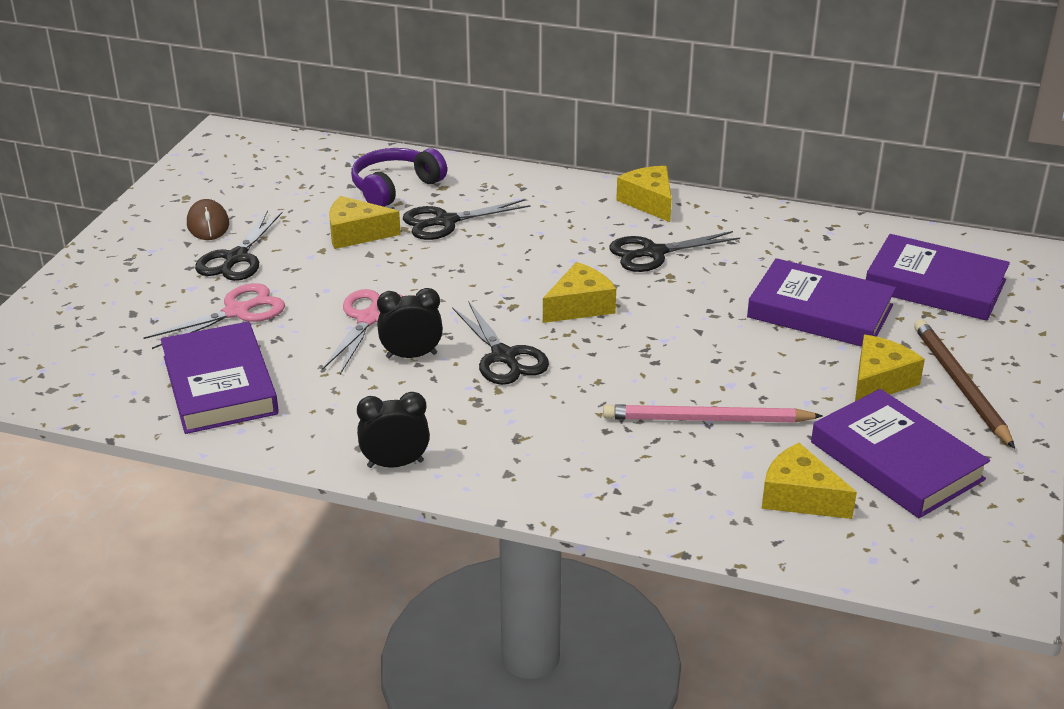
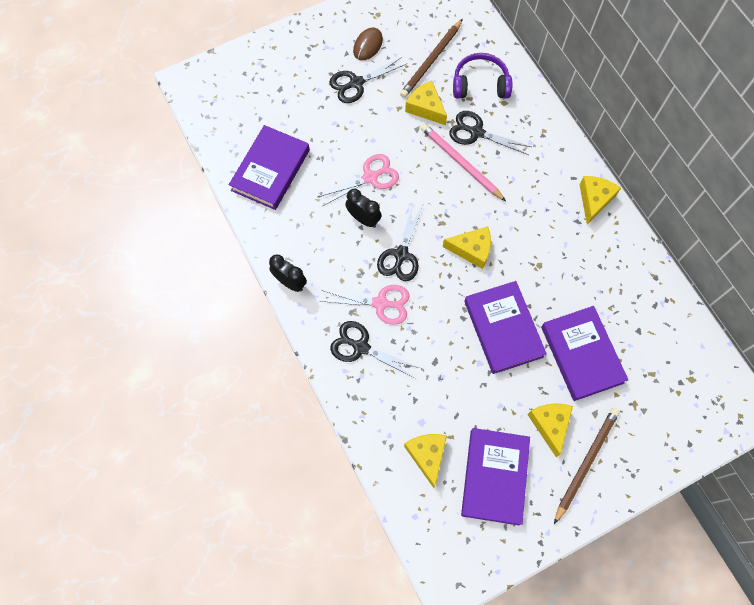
camera: 45 degrees right, 35 degrees up
(237, 312) = (321, 124): pink scissors -> pink scissors (380, 303)
(309, 198) = (431, 60): none -> brown pencil
(653, 253) = (550, 241): black scissors -> black scissors (361, 347)
(706, 419) = (442, 375): pink pencil -> pink pencil (460, 163)
(879, 381) = (550, 425): yellow cheese -> yellow cheese turned 90 degrees counterclockwise
(935, 285) = (666, 389): purple book -> purple book (503, 329)

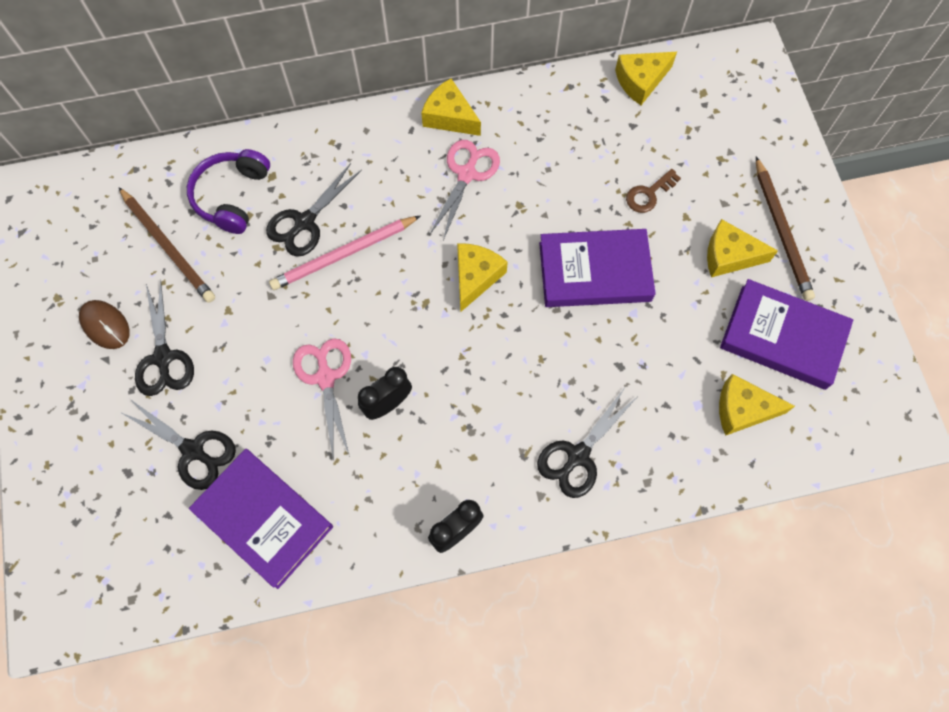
camera: 75 degrees left, 0 degrees up
(380, 303) = (521, 413): pink scissors -> pink scissors (467, 174)
(401, 255) = (457, 368): black scissors -> black scissors (193, 450)
(426, 108) = (242, 275): yellow cheese -> yellow cheese (640, 81)
(582, 354) = (648, 194): purple book -> brown key
(586, 462) = (782, 231): brown pencil -> brown pencil turned 150 degrees counterclockwise

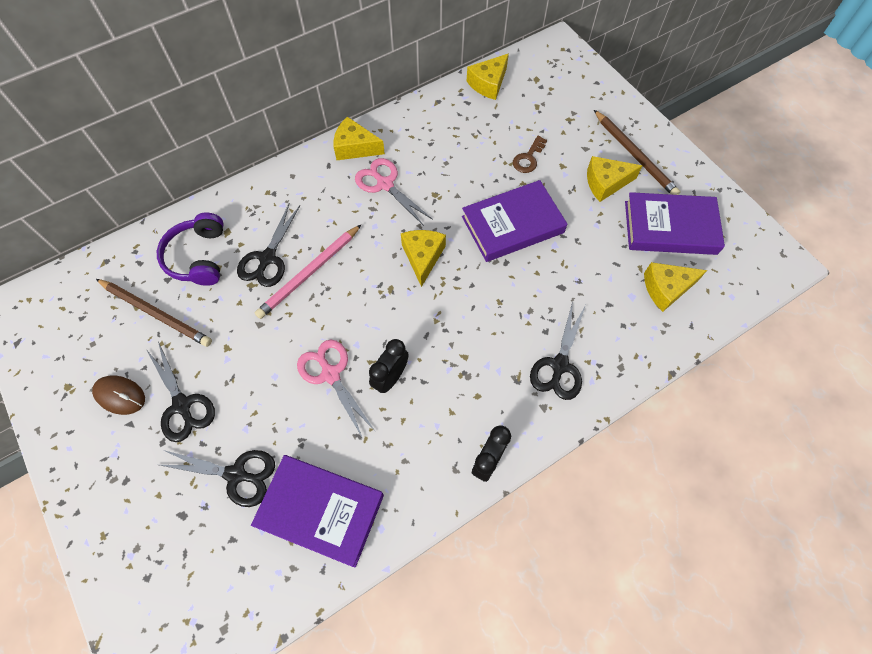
camera: 20 degrees left, 5 degrees down
(467, 174) = (385, 184): pink scissors -> pink scissors turned 45 degrees counterclockwise

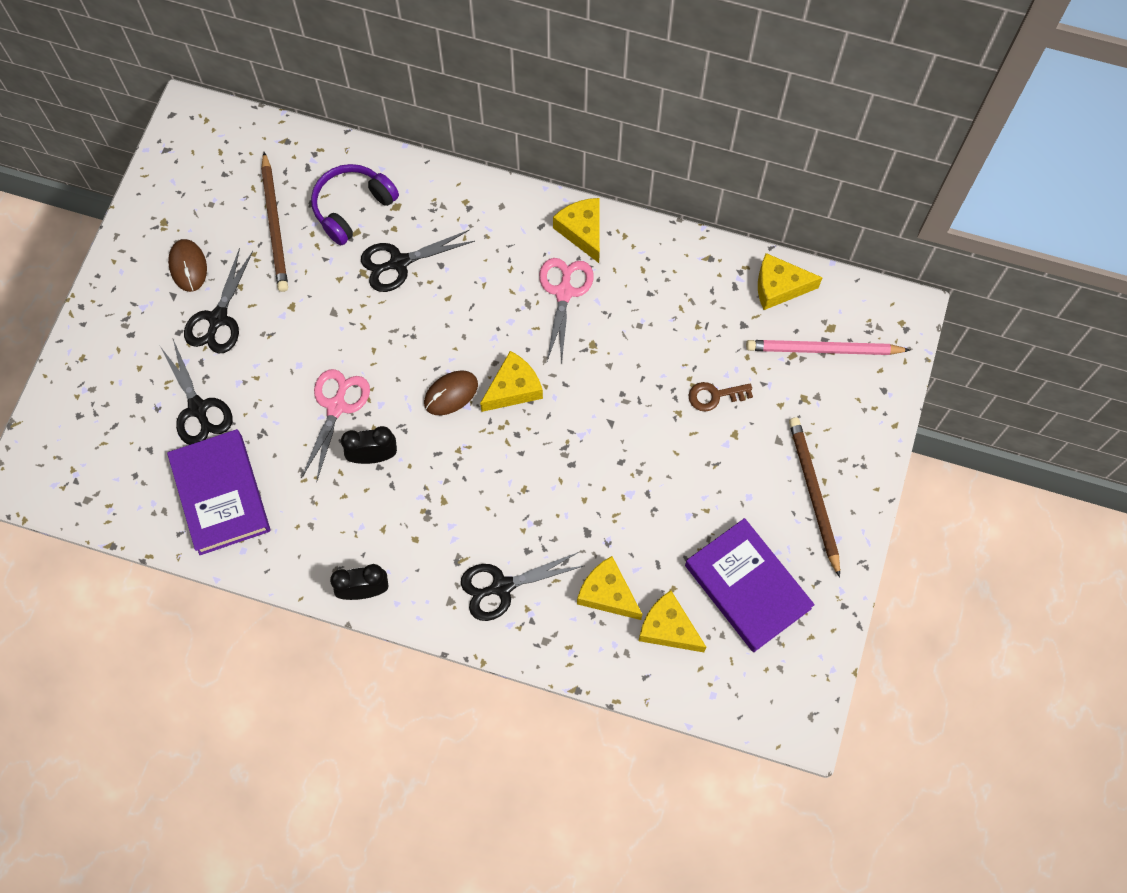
camera: 50 degrees right, 5 degrees up
(309, 273) = (414, 309): pink pencil -> pink pencil (823, 350)
(391, 296) = (451, 394): none -> brown mouse
(512, 224) = (619, 439): purple book -> none
(605, 183) = (749, 490): yellow cheese -> yellow cheese (607, 593)
(635, 155) = (813, 494): brown pencil -> brown pencil turned 150 degrees clockwise

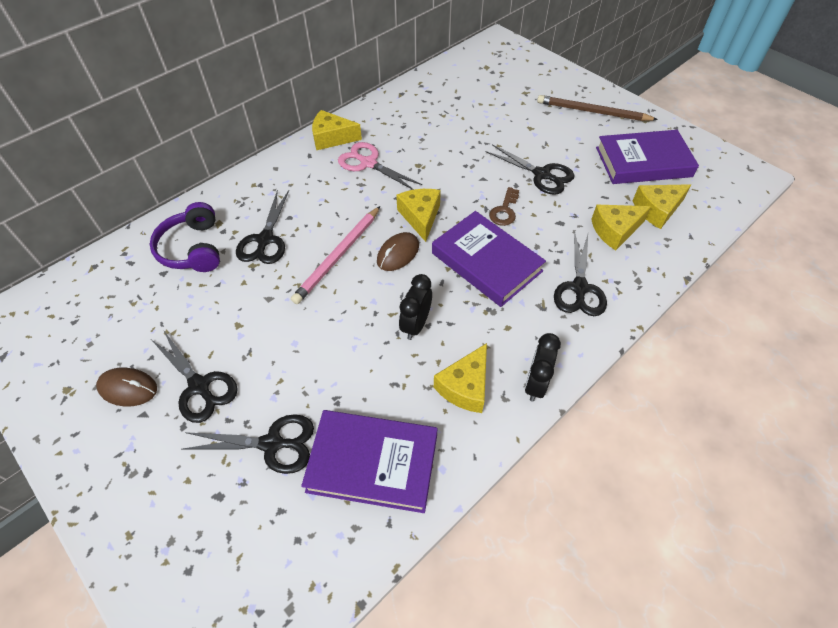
camera: 60 degrees left, 15 degrees down
(275, 225) = (156, 305): brown pencil -> none
(336, 406) = (353, 332): pink scissors -> none
(451, 394) = (398, 253): brown mouse -> brown mouse turned 45 degrees clockwise
(487, 483) = (486, 262): none -> purple book
(655, 482) = (542, 175): none -> black scissors
(714, 396) = (497, 126): brown key -> brown key (504, 210)
(779, 287) = (444, 75): yellow cheese -> yellow cheese (465, 386)
(823, 350) = (498, 74): pink pencil -> pink pencil (338, 256)

